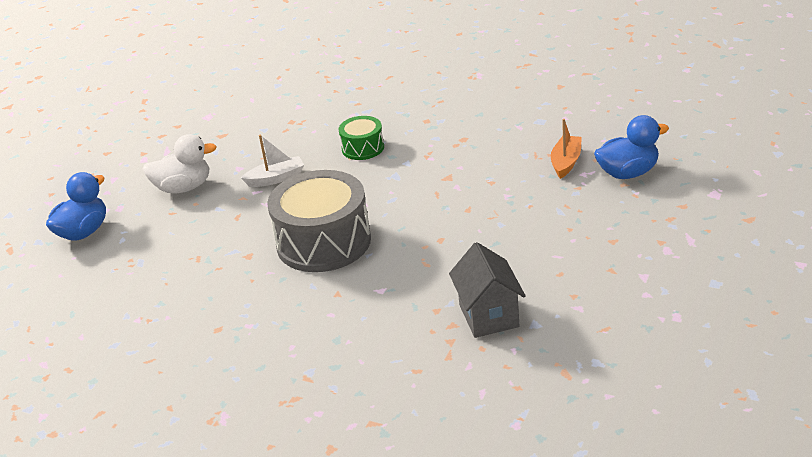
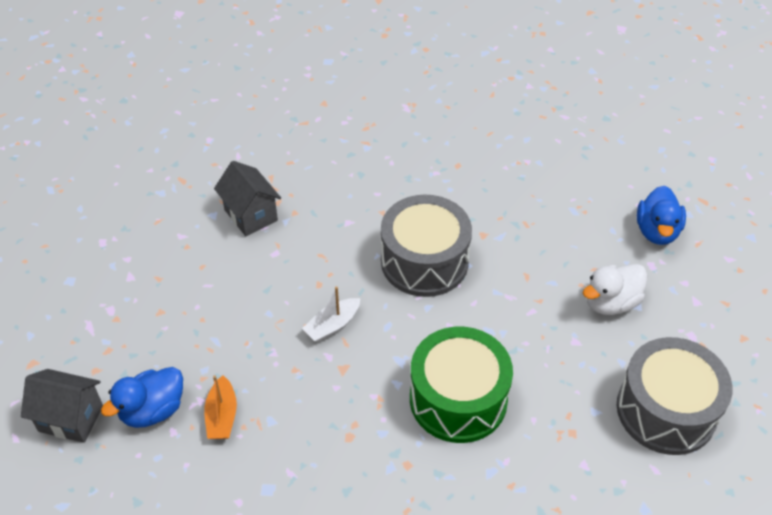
camera: 155 degrees right, 15 degrees up
(212, 124) = (666, 410): none -> grey drum
(276, 178) = (524, 333): white boat -> white boat (332, 325)
(363, 148) = (458, 399): green drum -> green drum, size x1.99
(705, 177) = (71, 418): none -> grey house

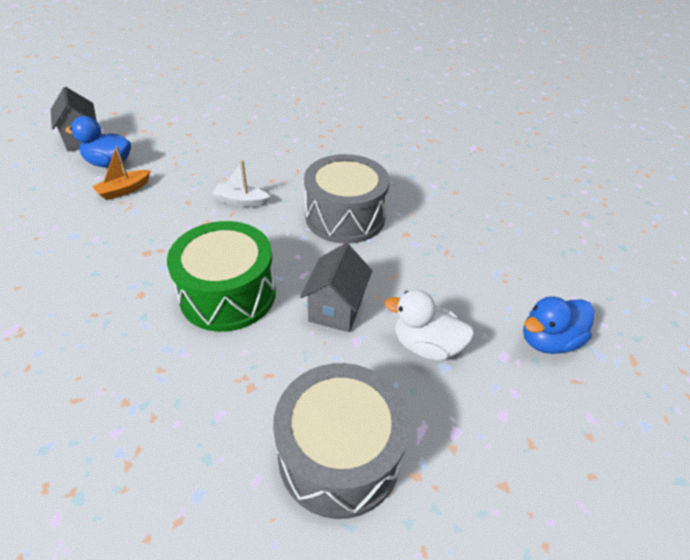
camera: 50 degrees right, 5 degrees down
(251, 215) = (299, 131): grey house -> grey house (336, 309)

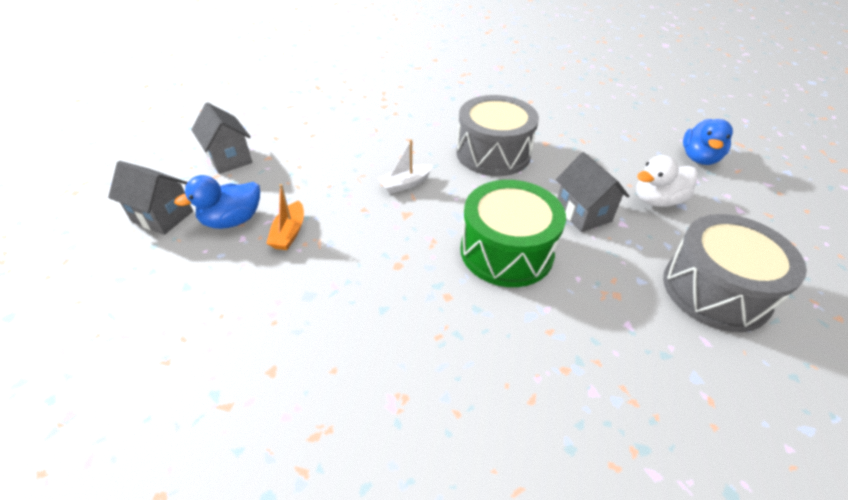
camera: 40 degrees left, 0 degrees up
(167, 123) = (229, 159): none -> grey house

